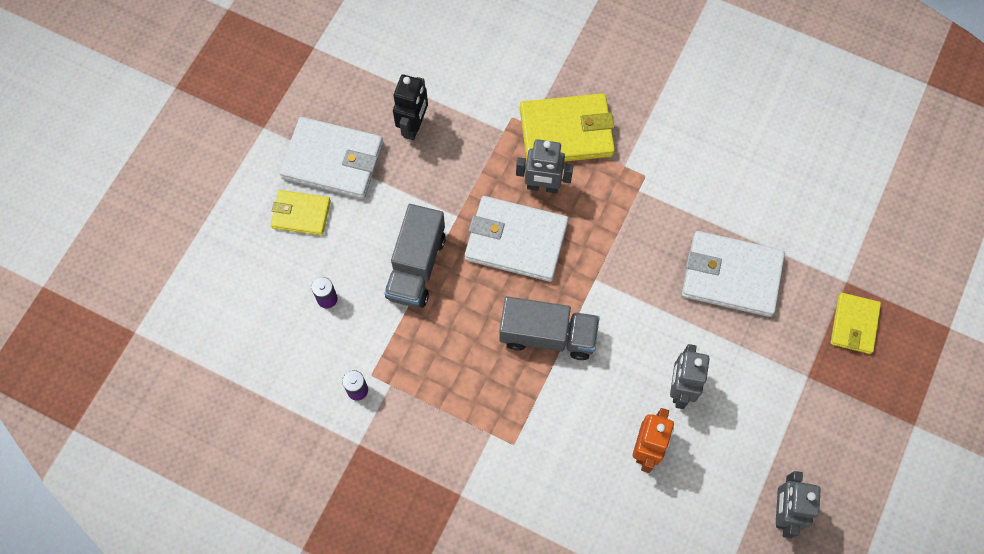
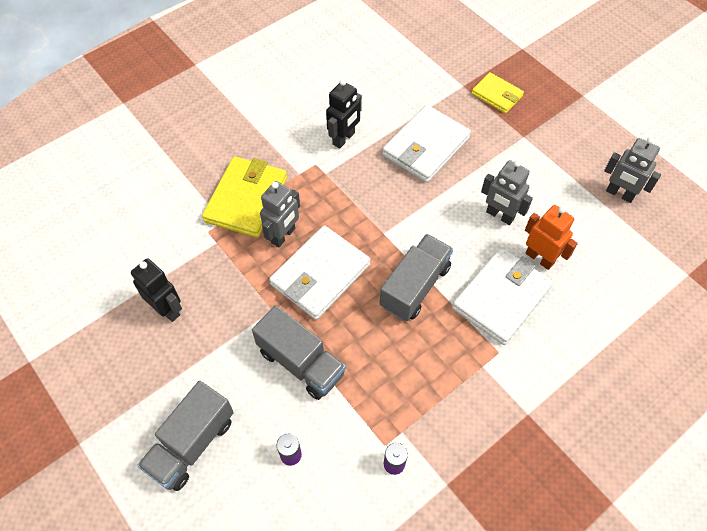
camera: 65 degrees left, 10 degrees down
(301, 214) = (192, 444): yellow wallet -> grey truck
(333, 160) = (155, 392): white wallet -> white wallet (501, 298)
(694, 188) = (344, 139): none -> black robot

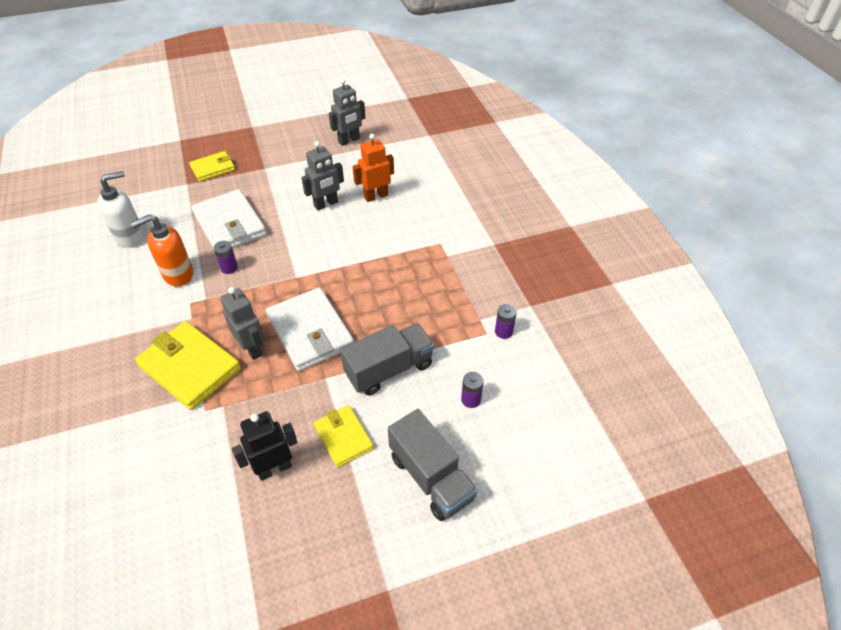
camera: 70 degrees left, 10 degrees down
(212, 351) = (343, 437): none -> yellow wallet
(344, 139) = (178, 274): black robot -> orange soap dispenser
(370, 173) = (229, 268): none -> purple battery
(372, 82) = (130, 237): none -> white soap dispenser
(415, 286) = (359, 273): grey truck -> none
(501, 298) = (396, 227): white wallet -> none

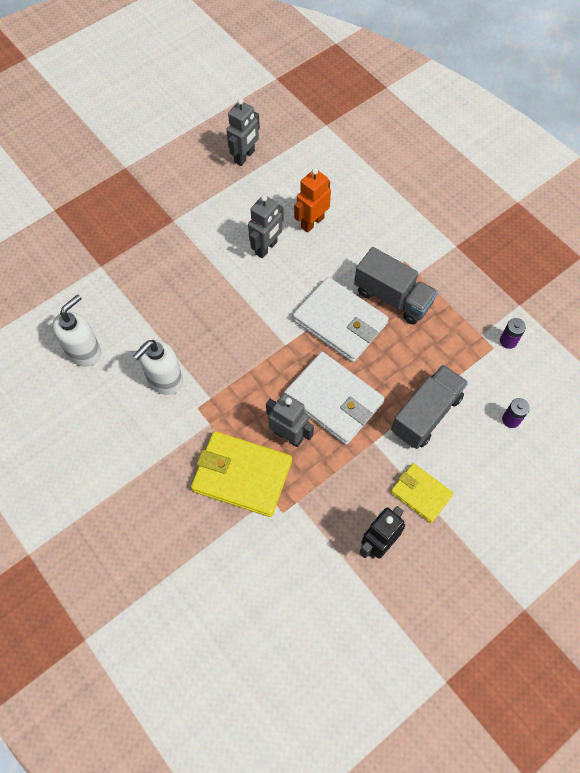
camera: 20 degrees left, 15 degrees up
(178, 274) = (164, 380): orange soap dispenser -> white soap dispenser
(213, 168) = (117, 237): yellow wallet -> none
(229, 268) = (212, 355): purple battery -> none
(230, 224) = (181, 304): white wallet -> white wallet (340, 322)
(431, 477) = (512, 503): grey truck -> grey truck (392, 297)

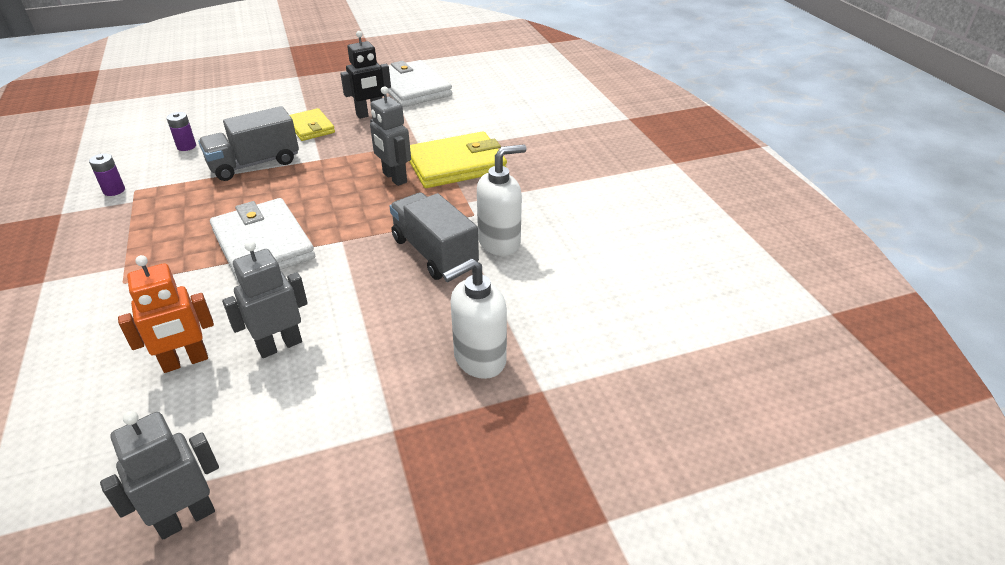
camera: 160 degrees left, 25 degrees down
(84, 351) = (591, 290): white soap dispenser -> white soap dispenser (479, 359)
(242, 475) = (456, 165): yellow wallet -> yellow wallet turned 60 degrees counterclockwise
(333, 400) = (330, 190): white wallet -> white wallet (412, 88)
(392, 297) = (180, 251): grey truck -> grey truck (434, 253)

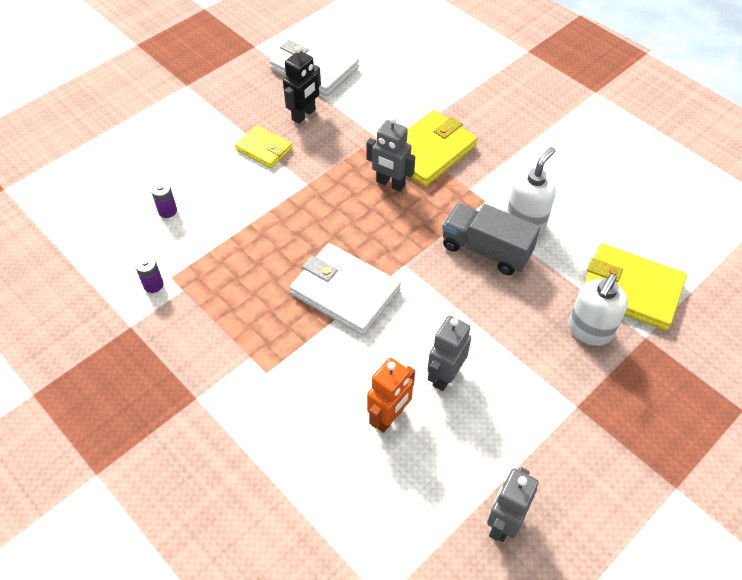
camera: 25 degrees left, 15 degrees up
(254, 164) = (254, 210): grey truck -> none
(564, 337) = (630, 290): none -> yellow wallet

